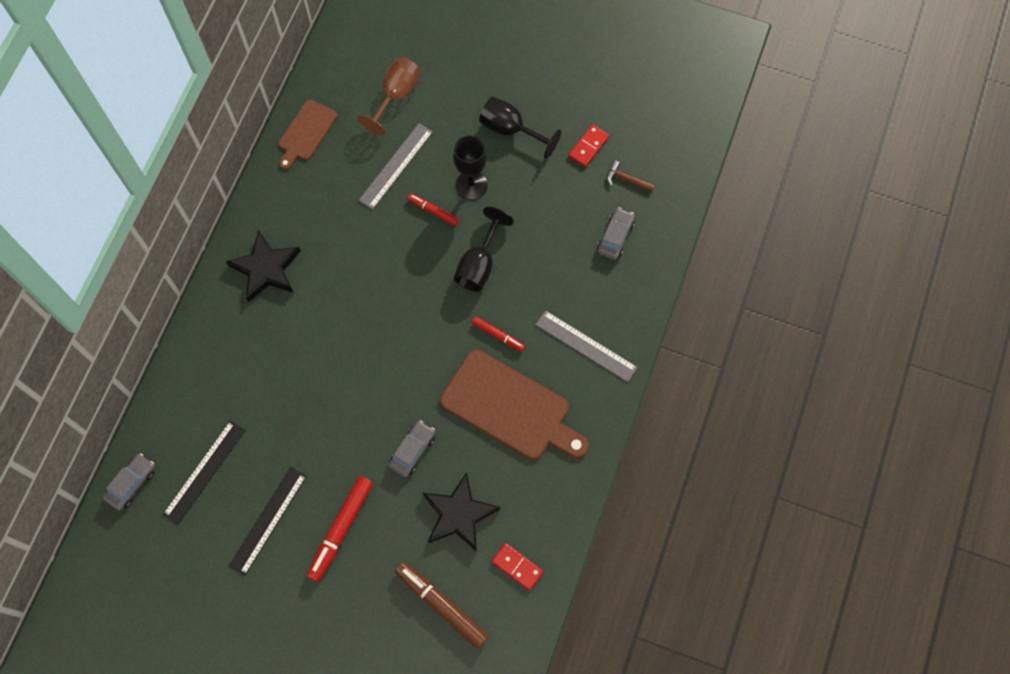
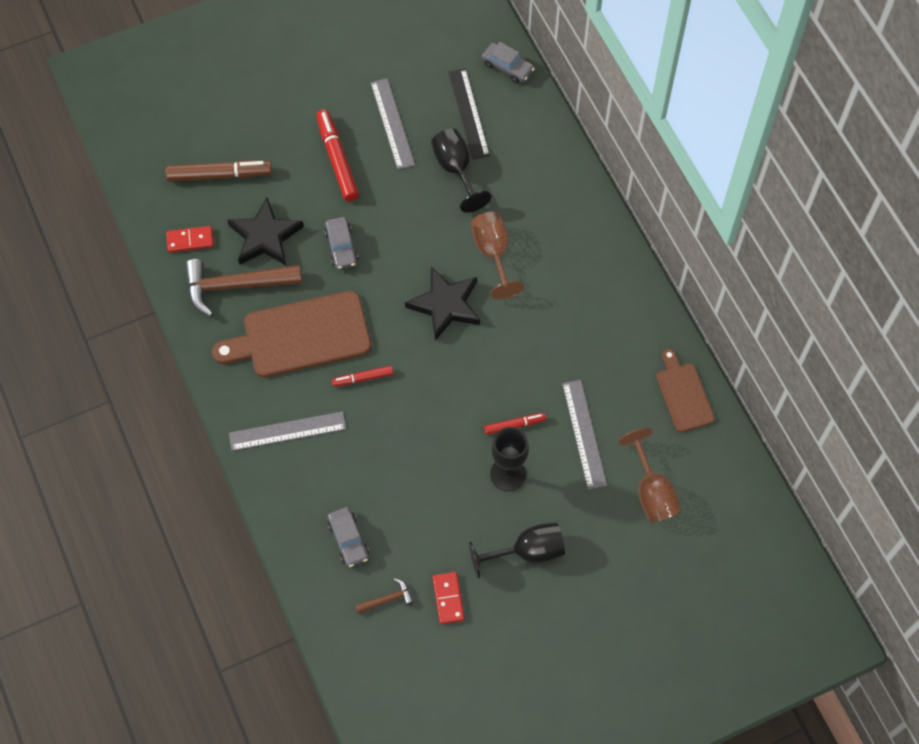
camera: 135 degrees right, 5 degrees down
(131, 484) = (507, 67): grey car -> grey car turned 45 degrees counterclockwise
(266, 269) = (587, 269): black star -> black star (445, 305)
(268, 520) = (392, 123): black ruler -> grey ruler
(314, 341) = (493, 253): none -> brown goblet
(479, 264) = (434, 417): black goblet -> black goblet (456, 170)
(519, 494) = (235, 286): none -> brown hammer

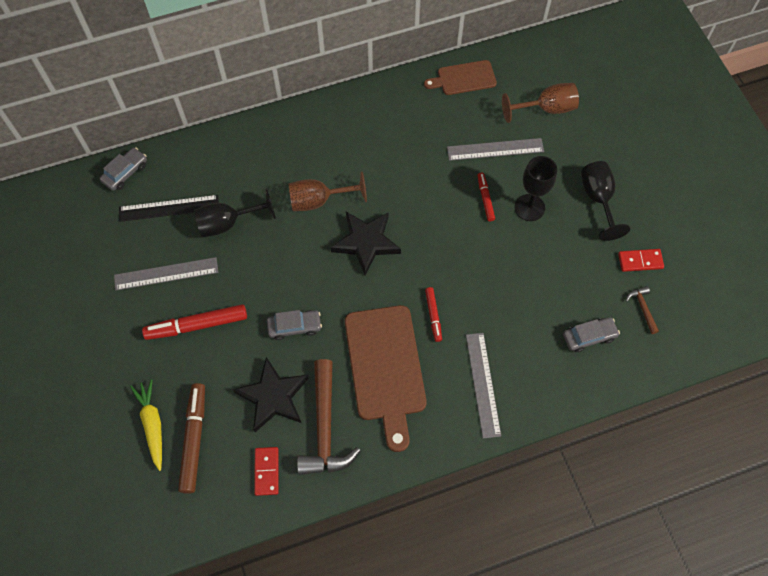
camera: 85 degrees left, 0 degrees up
(232, 138) = (152, 425): none -> yellow carrot

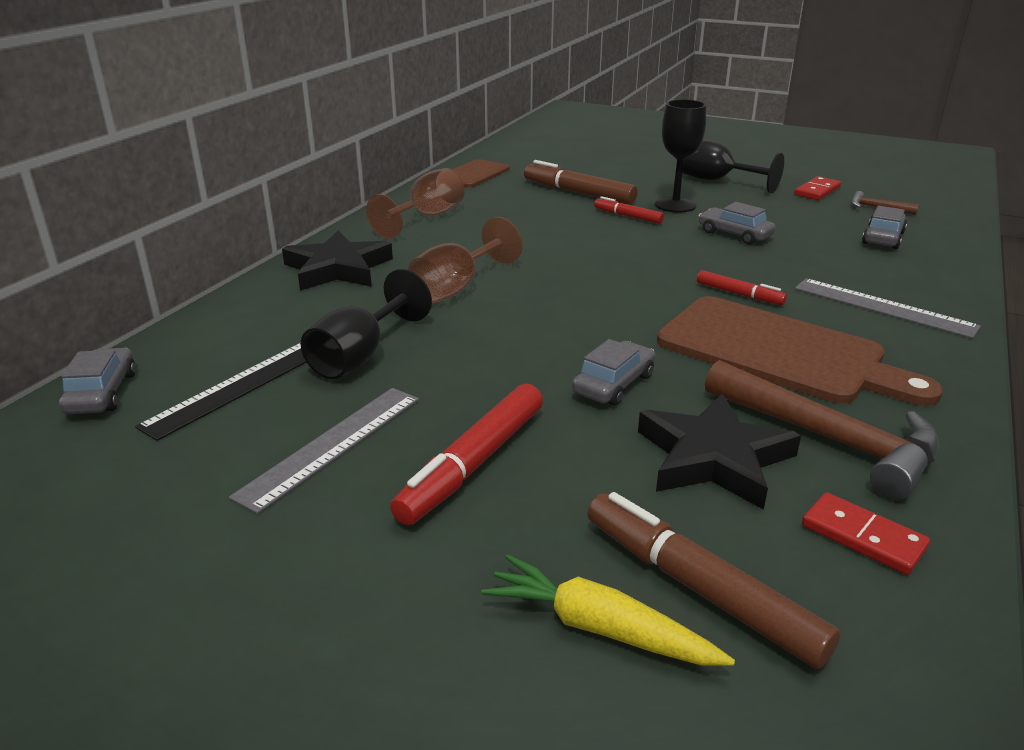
camera: 45 degrees left, 35 degrees down
(366, 242) = (568, 288): black star -> black star (338, 269)
(495, 149) = (578, 193): grey ruler -> brown marker
(514, 264) = (735, 234): none -> grey car
(546, 109) = (577, 163): brown goblet -> brown goblet (427, 217)

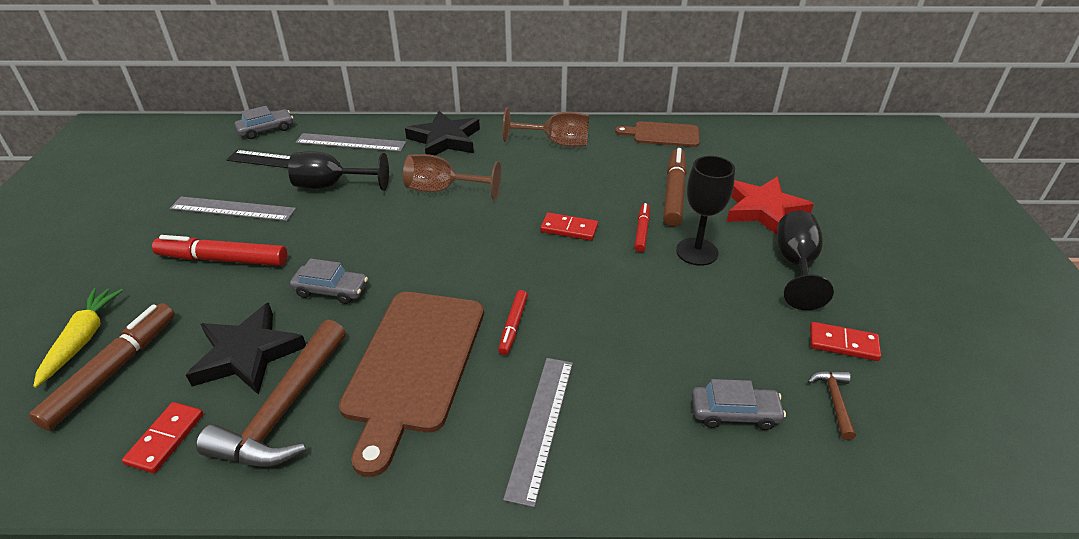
camera: 65 degrees right, 10 degrees up
(255, 328) = (351, 142): none -> grey ruler
(597, 242) = (569, 229): none -> red domino
(634, 172) = (763, 210): none -> red star
(735, 234) = (652, 301): grey car -> none

